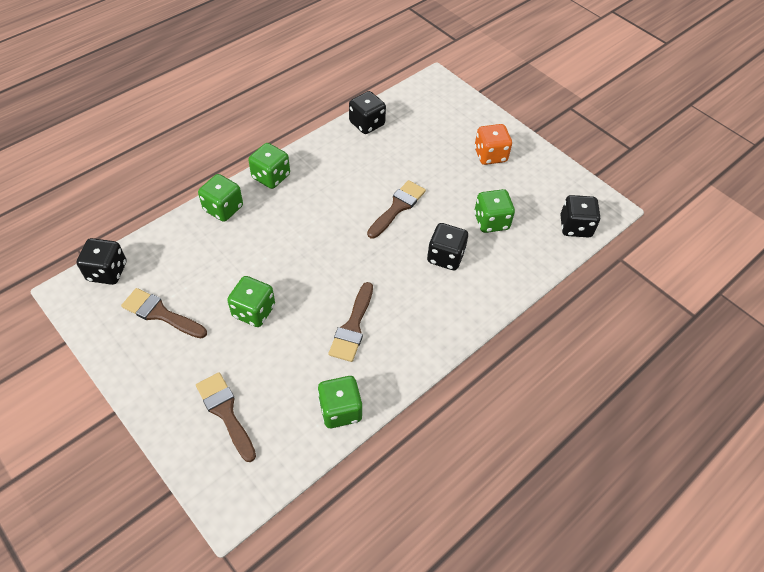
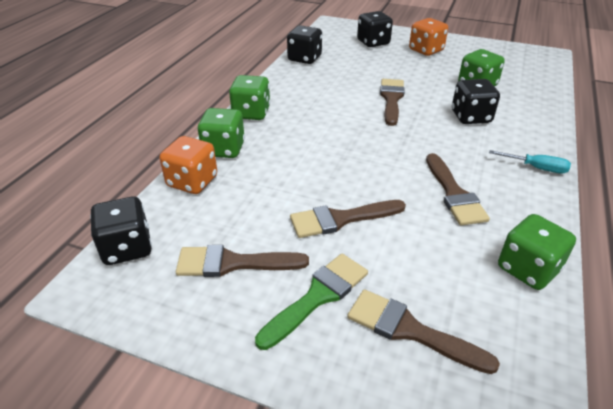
camera: 25 degrees left, 15 degrees down
(181, 232) = (192, 182): none -> orange dice
(191, 363) = (318, 296): none -> green brush
(254, 311) = (341, 219): green dice -> brown brush
(442, 333) = (537, 168): none -> turquoise screwdriver
(575, 227) = (540, 70): black dice -> black dice (373, 42)

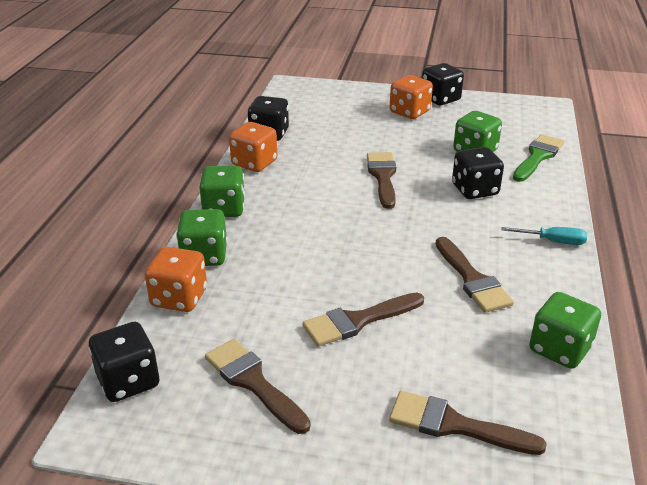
camera: 10 degrees left, 5 degrees down
(233, 263) = (253, 382): brown brush -> brown brush turned 60 degrees clockwise
(286, 79) = (254, 163): none -> orange dice
(318, 296) = (353, 405): green brush -> green brush (537, 157)
(373, 42) = (346, 107): black dice -> black dice (440, 99)

